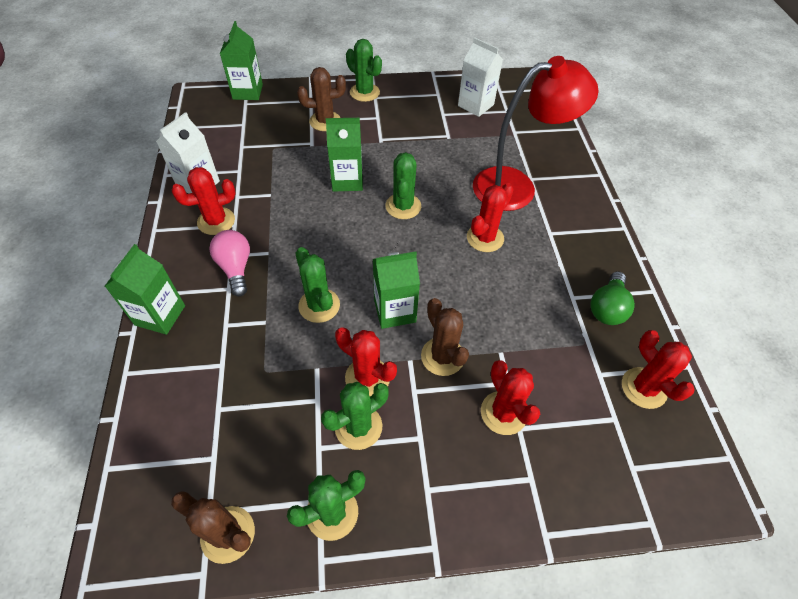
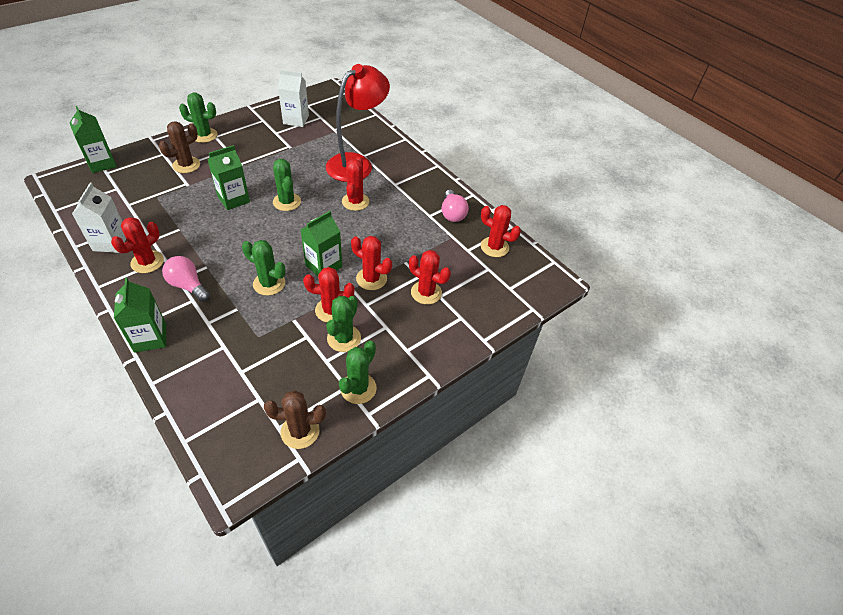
camera: 35 degrees left, 5 degrees down
(442, 356) = (371, 279): brown cactus -> red cactus
(607, 308) = (452, 213): green light bulb -> pink light bulb

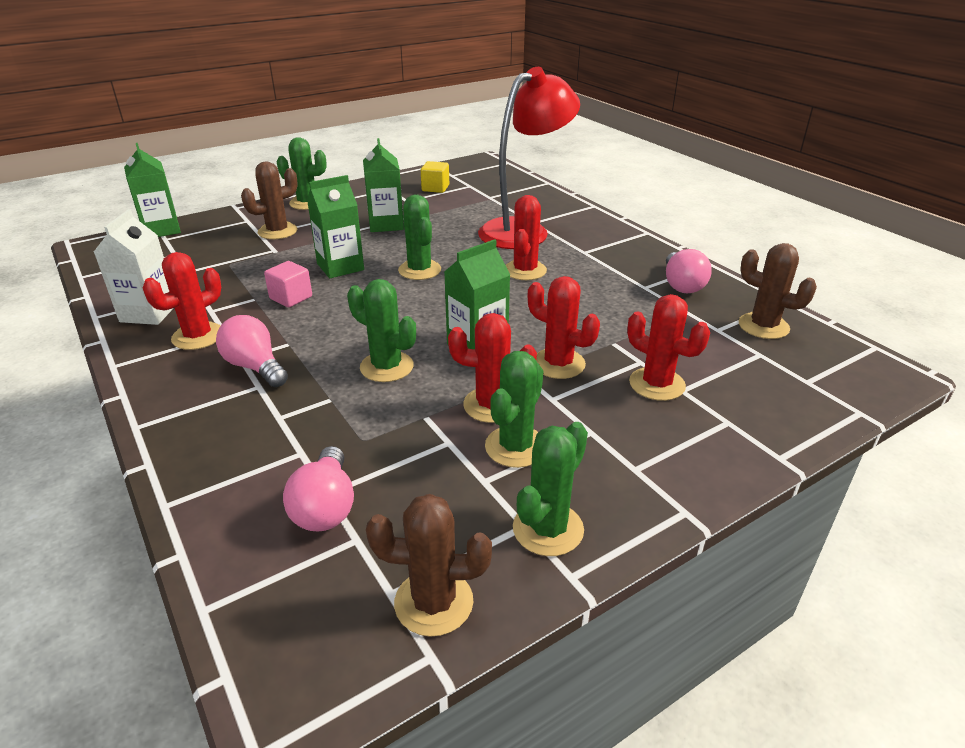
camera: 10 degrees right, 15 degrees down
(150, 338) = (178, 436): green carton -> green carton (386, 224)
(203, 228) = (291, 298): none -> pink cube
(241, 380) = (325, 507): none -> pink light bulb
(296, 120) = (435, 188): white carton -> yellow cube
(494, 247) = (763, 326): red cactus -> brown cactus

